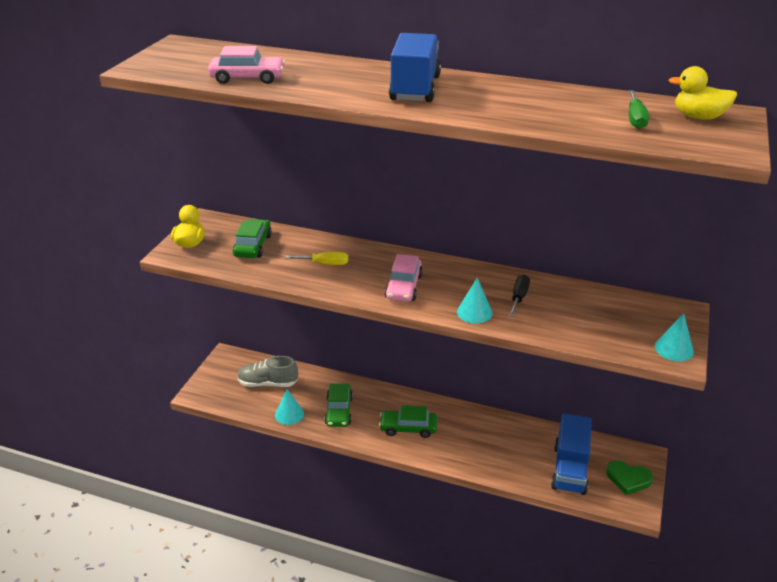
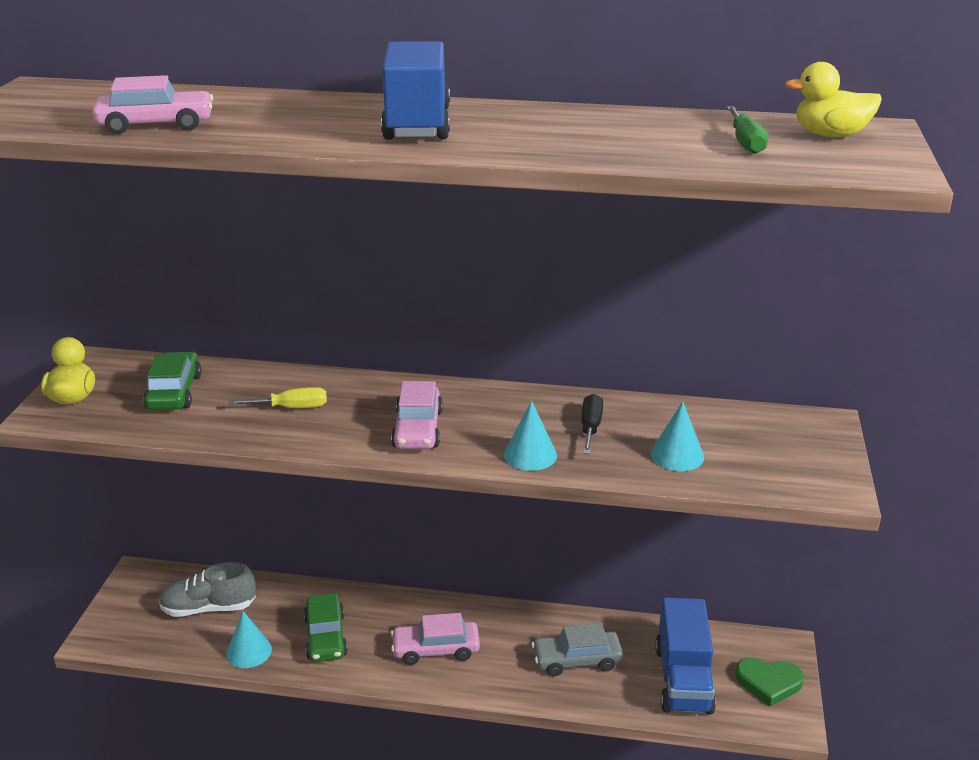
camera: 10 degrees left, 5 degrees down
(408, 428) = (435, 649): green car -> pink car
(500, 447) = (576, 660): none -> grey car
(674, 349) = (825, 476): turquoise cone -> turquoise cone (677, 455)

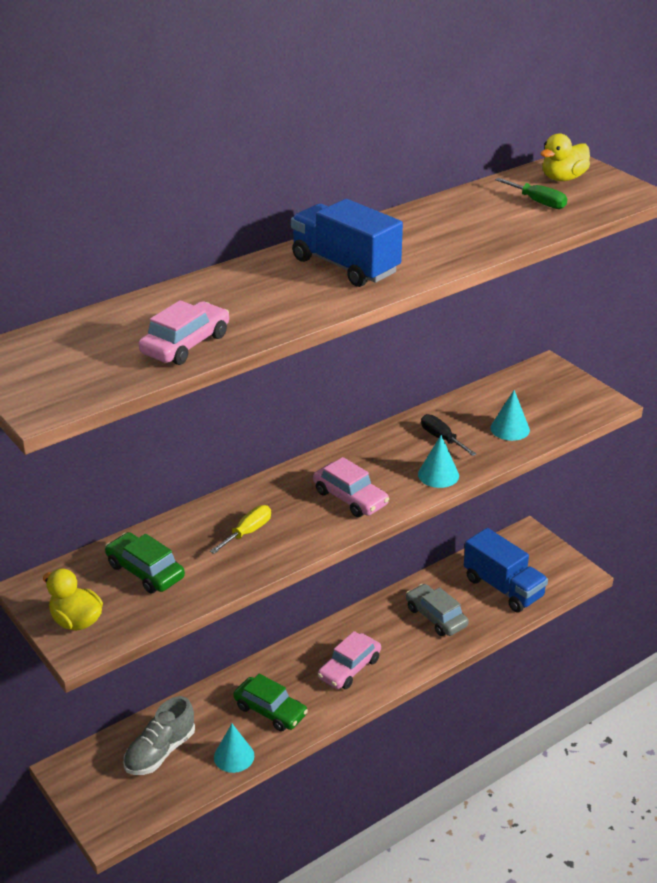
camera: 45 degrees left, 5 degrees up
(576, 660) = (436, 617): grey car -> grey car turned 105 degrees clockwise
(768, 682) = (545, 559): green heart -> none

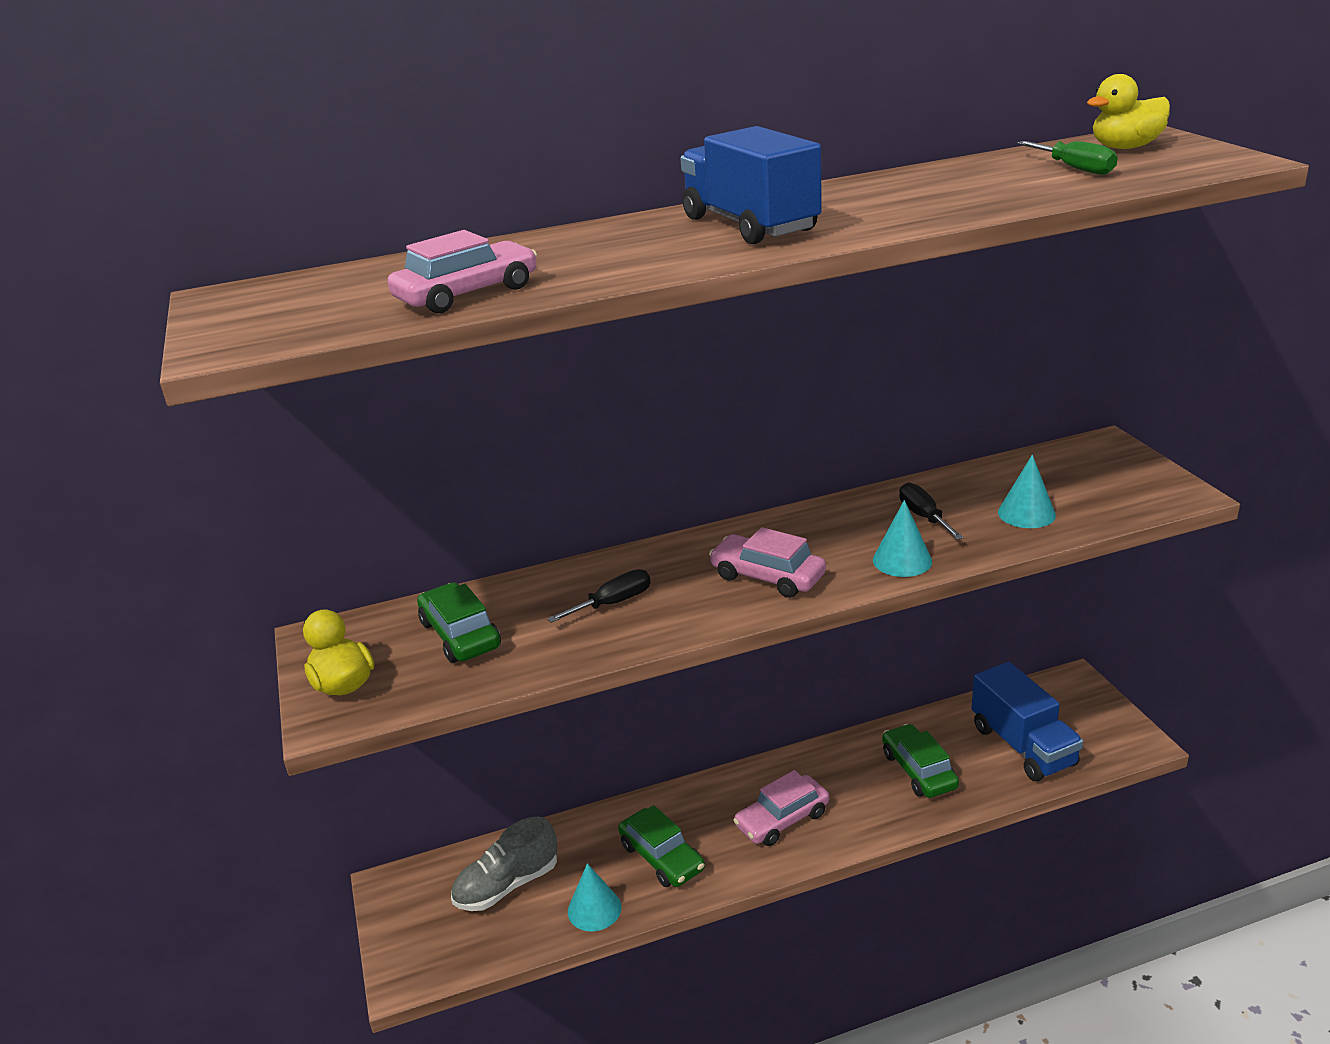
camera: 20 degrees right, 5 degrees down
(248, 532) = (613, 603): yellow screwdriver -> black screwdriver
(350, 498) = (767, 576): pink car -> pink car turned 150 degrees clockwise
(436, 617) = (919, 770): grey car -> green car

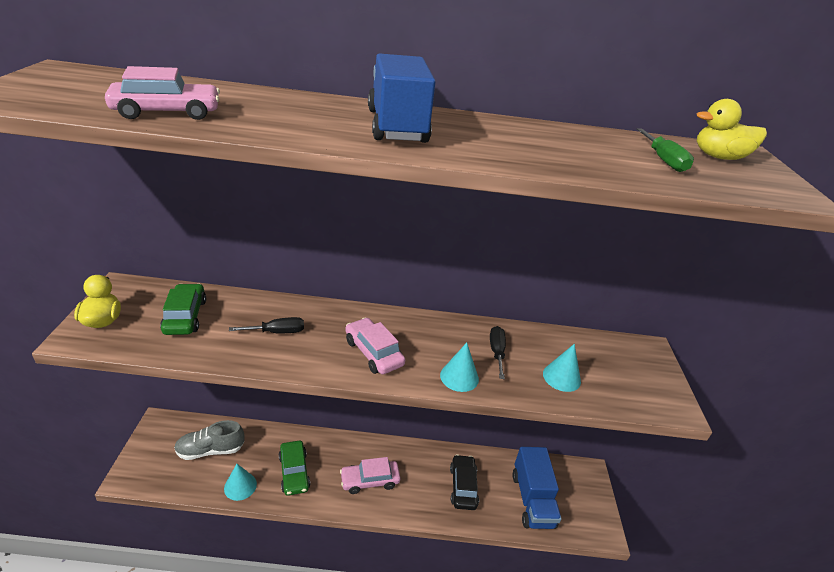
camera: 15 degrees right, 5 degrees up
(919, 770) = (463, 486): green car -> black car

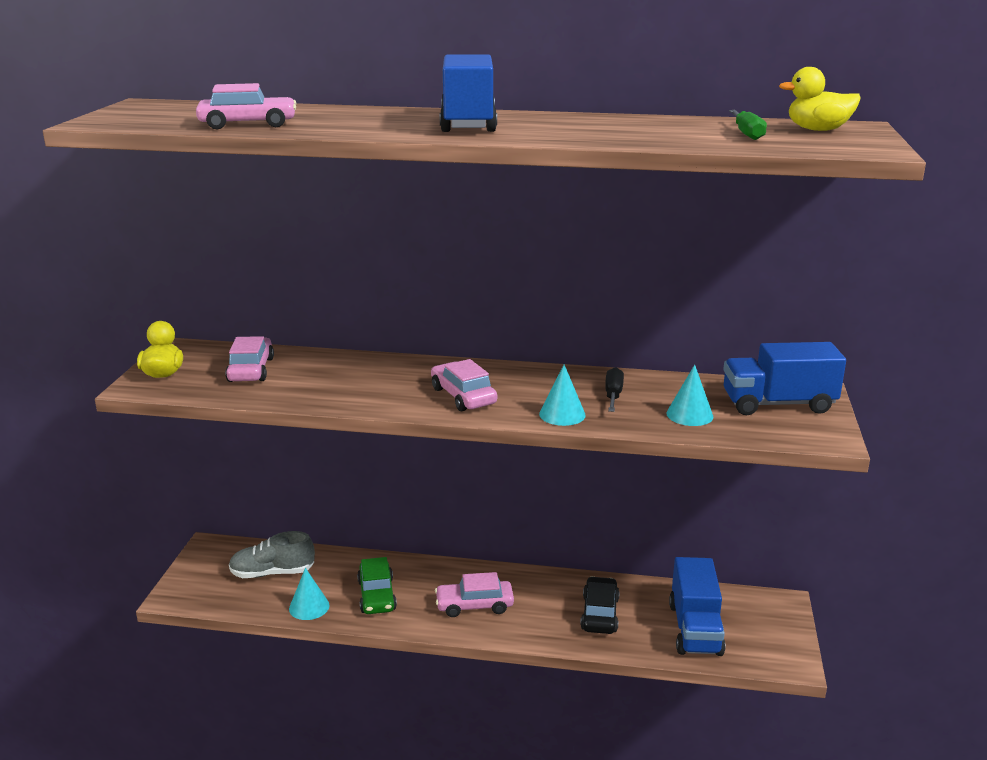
camera: 10 degrees right, 10 degrees down
(185, 316) = (251, 370): green car -> pink car
(277, 332) = (353, 381): black screwdriver -> none
(626, 363) = (778, 404): none -> blue truck

